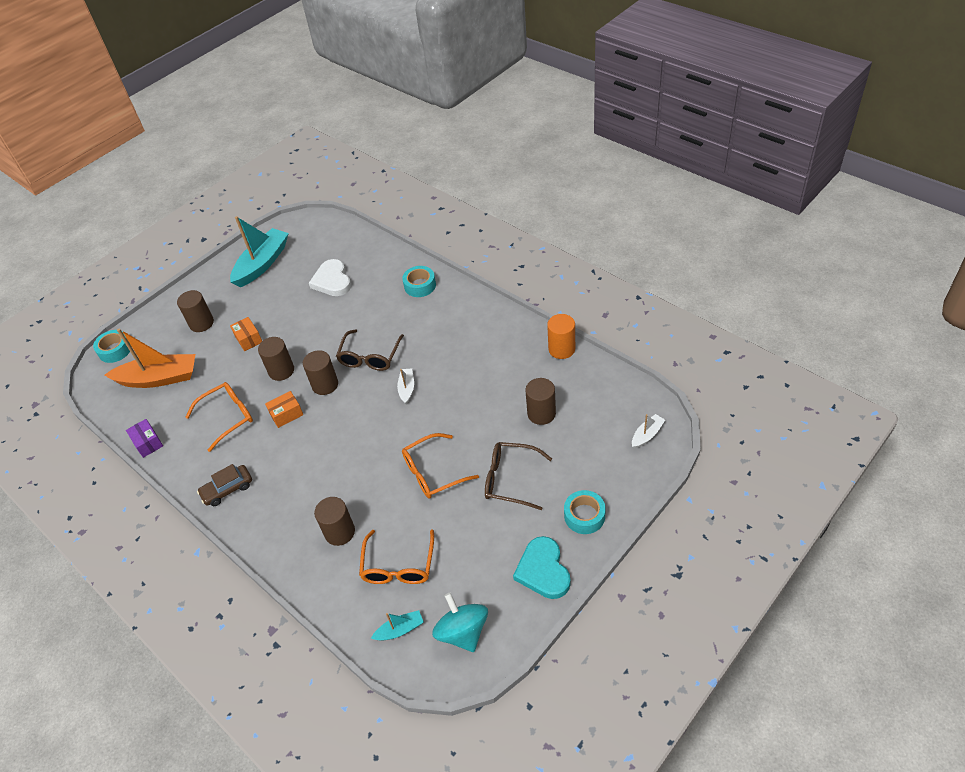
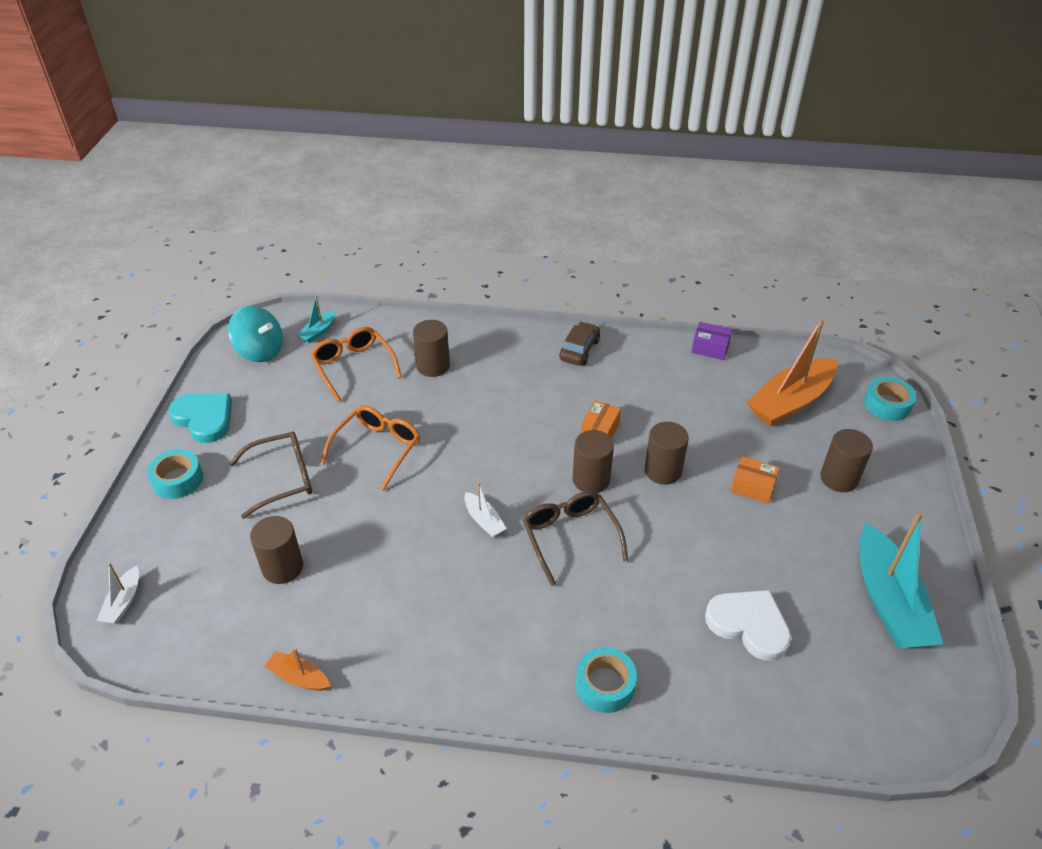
camera: 140 degrees right, 5 degrees down
(228, 417) = (661, 402): orange glasses -> none
(561, 349) = (299, 677): orange cylinder -> orange boat

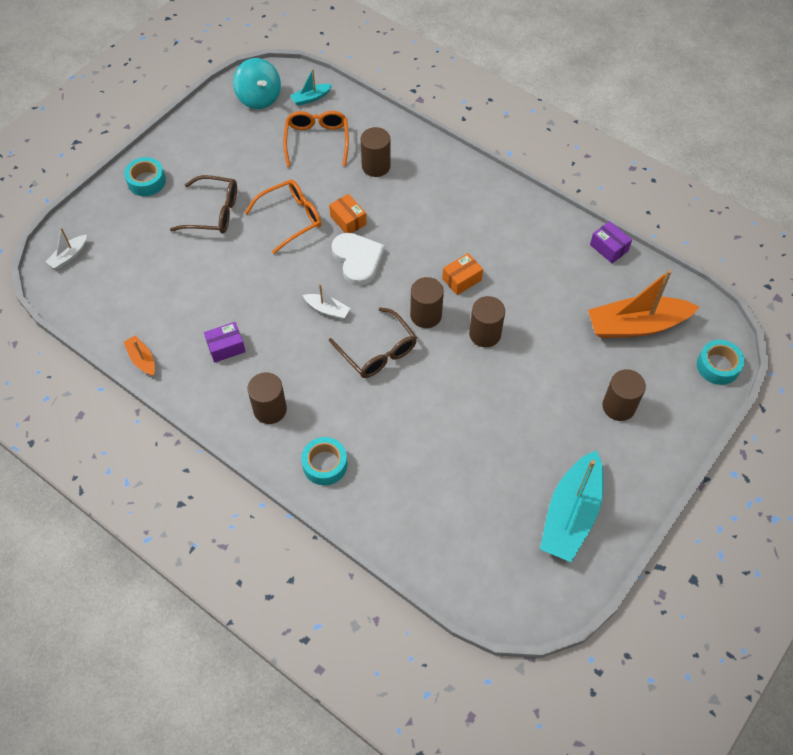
camera: 30 degrees right, 15 degrees up
(204, 418) = (189, 139): turquoise heart -> none
(282, 567) = (175, 279): brown cylinder -> brown cylinder (270, 409)
(396, 613) = (226, 347): none -> purple box
(484, 520) = (327, 309): white boat -> white boat turned 60 degrees counterclockwise
(570, 537) = (378, 351): brown glasses -> brown glasses turned 135 degrees clockwise
(579, 350) = (499, 202): brown car -> none
(749, 625) = (454, 477): white heart -> white heart (357, 260)
(752, 487) = (543, 380): orange box -> orange box (348, 220)

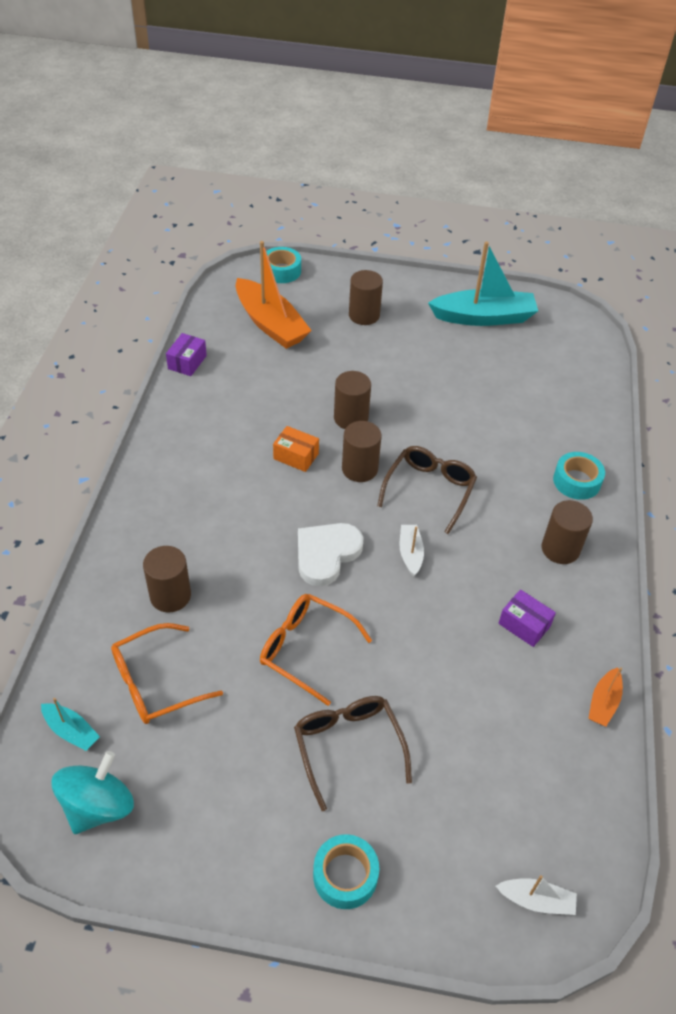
camera: 120 degrees left, 10 degrees down
(348, 220) = (274, 588): orange box -> none

